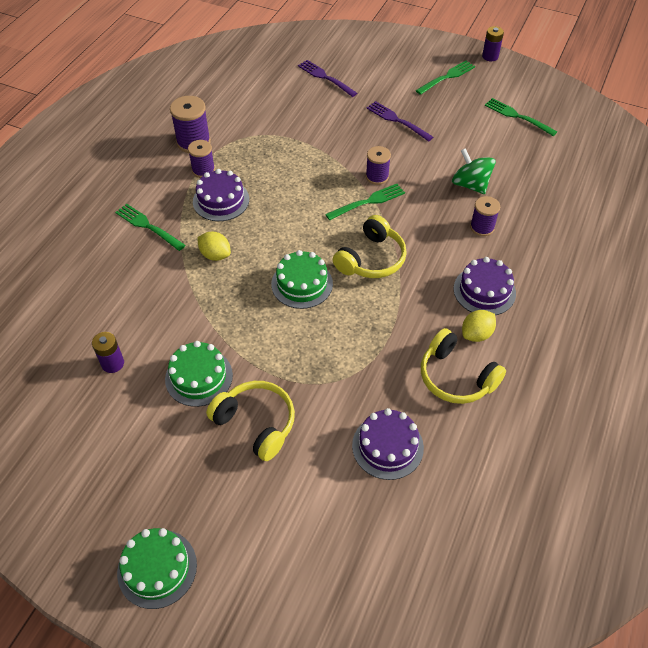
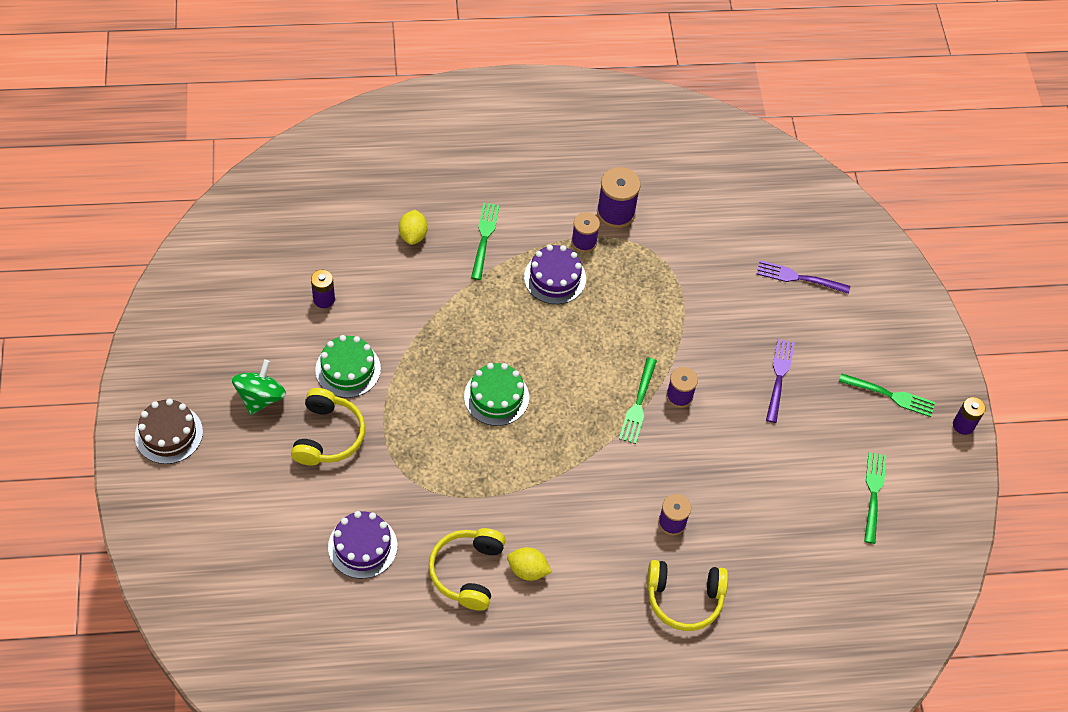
camera: 55 degrees right, 5 degrees up
(157, 568) = (169, 434): green cake -> brown cake
(215, 255) = (485, 309): yellow lemon -> yellow lemon (413, 235)
(325, 77) = (799, 278): purple fork -> purple fork turned 90 degrees counterclockwise
(368, 202) = (638, 404): green fork -> green fork turned 75 degrees clockwise
(371, 259) = (564, 441): yellow headphones -> yellow headphones (684, 599)
(470, 185) = (728, 488): green spinning top -> green spinning top (260, 397)
(484, 291) = (586, 557): purple cake -> none

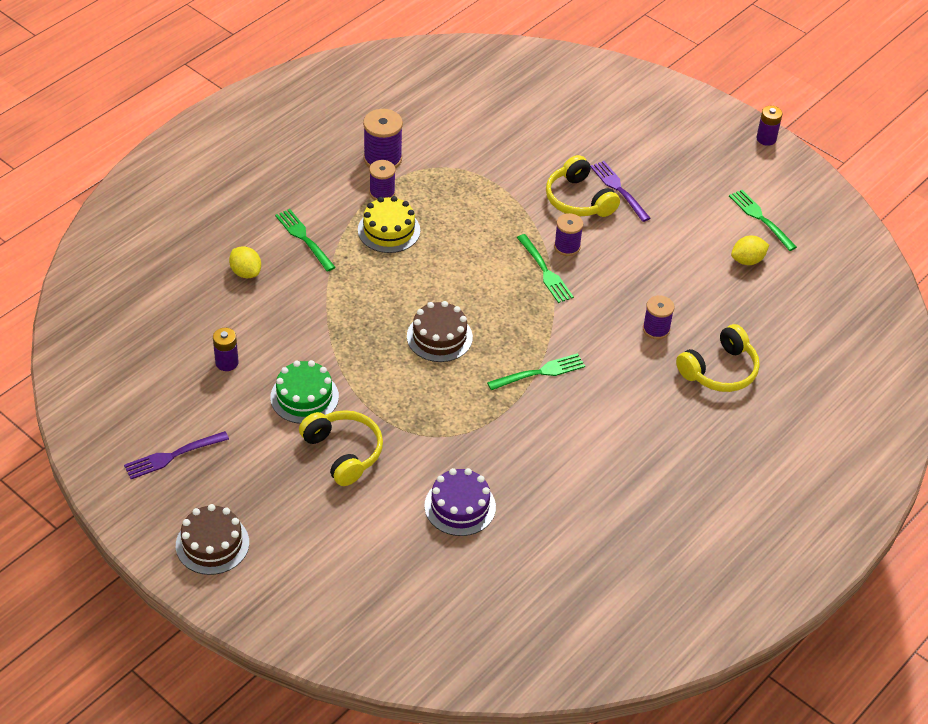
camera: 40 degrees left, 10 degrees down
(260, 397) = (258, 465): green spinning top -> none
(467, 572) = (555, 465): yellow headphones -> yellow headphones (579, 199)
(496, 397) = (439, 337): green cake -> brown cake
(528, 570) = (596, 432): yellow lemon -> yellow lemon (747, 260)
(555, 278) = (389, 230): purple cake -> yellow cake
(799, 278) = (559, 119): purple fork -> purple fork (173, 456)
(890, 395) = (701, 152): green fork -> green fork (540, 372)

